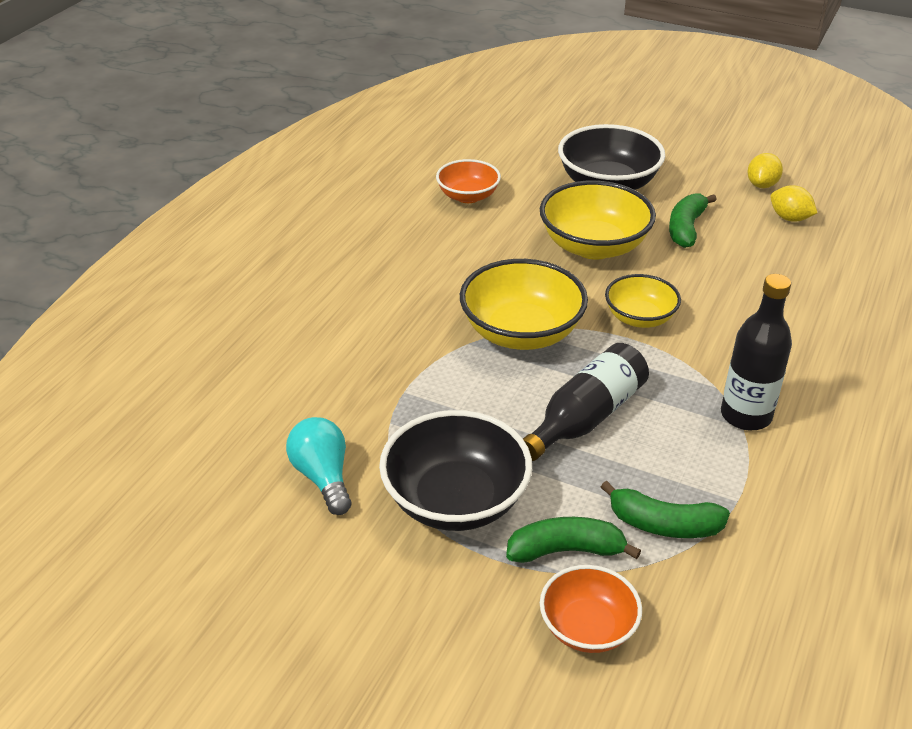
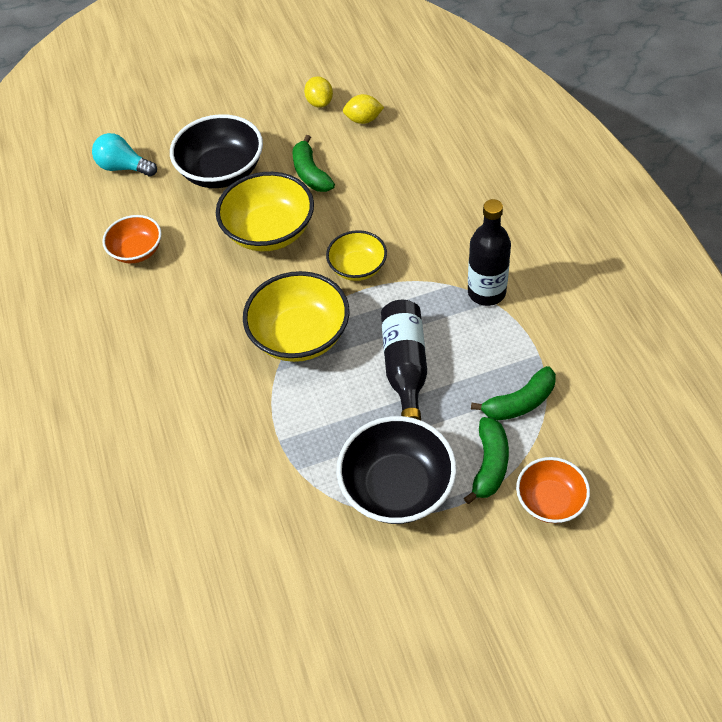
camera: 40 degrees left, 15 degrees up
(323, 477) = (303, 543): turquoise light bulb -> turquoise light bulb (124, 167)
(566, 550) = (490, 464): green banana -> green banana turned 150 degrees clockwise

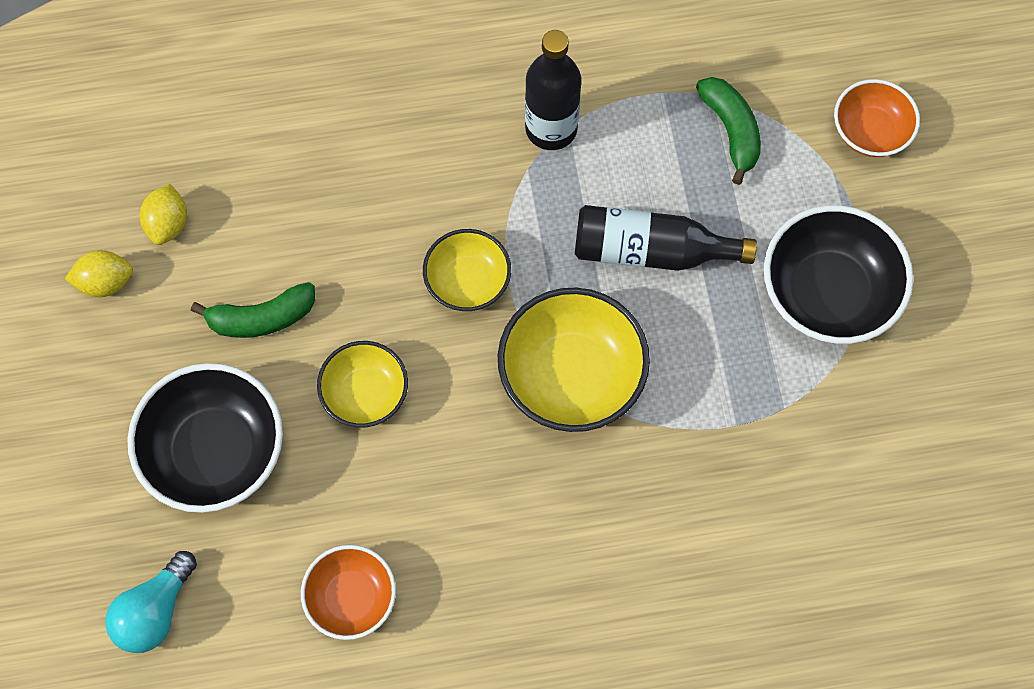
camera: 85 degrees left, 15 degrees up
(269, 231) = (365, 393): yellow bowl -> yellow bowl, size x0.60
(490, 464) = (812, 184): green banana -> none

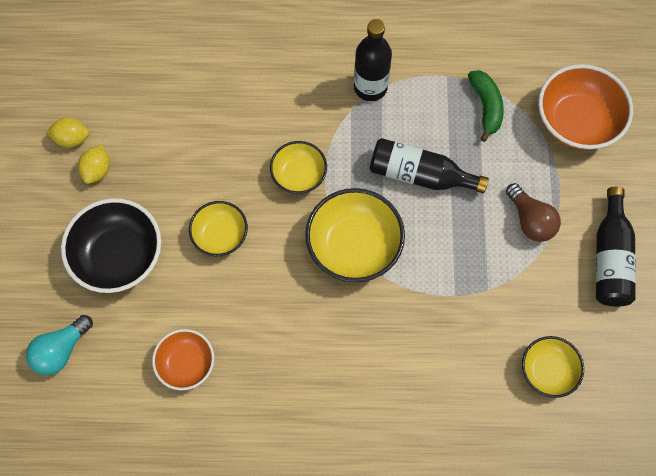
camera: 10 degrees right, 0 degrees up
(168, 224) = (118, 109): yellow lemon -> yellow lemon (97, 170)
(262, 318) = (164, 177): green banana -> none
(828, 293) = (530, 220): black bowl -> brown light bulb
(870, 131) = (576, 121): orange bowl -> orange bowl, size x1.66
(893, 514) = (547, 370): none -> yellow bowl
(955, 329) = (610, 258): none -> black bottle

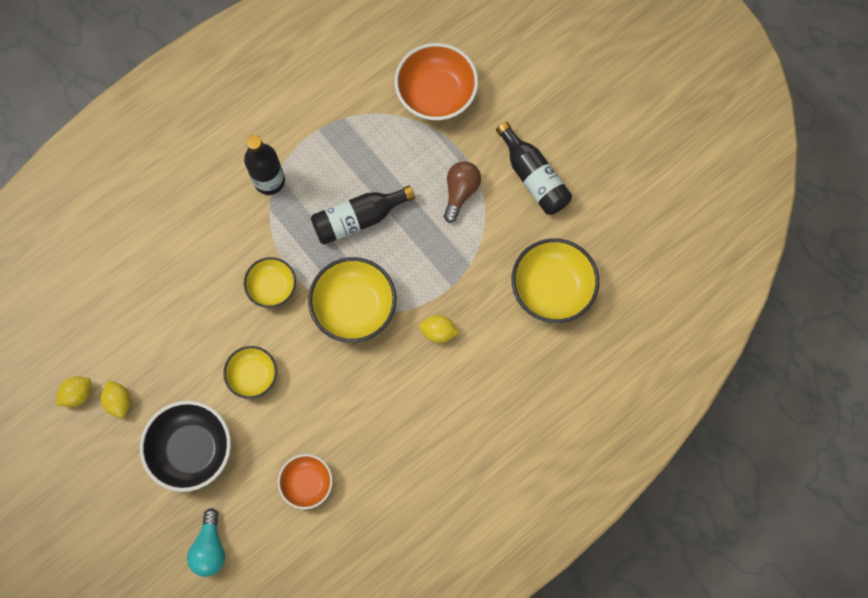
camera: 40 degrees left, 5 degrees up
(410, 326) = (438, 332): none -> yellow lemon
(486, 107) = (364, 131): green banana -> none
(530, 220) = (460, 192): brown light bulb -> brown light bulb turned 90 degrees counterclockwise
(547, 370) = (552, 288): yellow bowl -> yellow bowl, size x1.66

